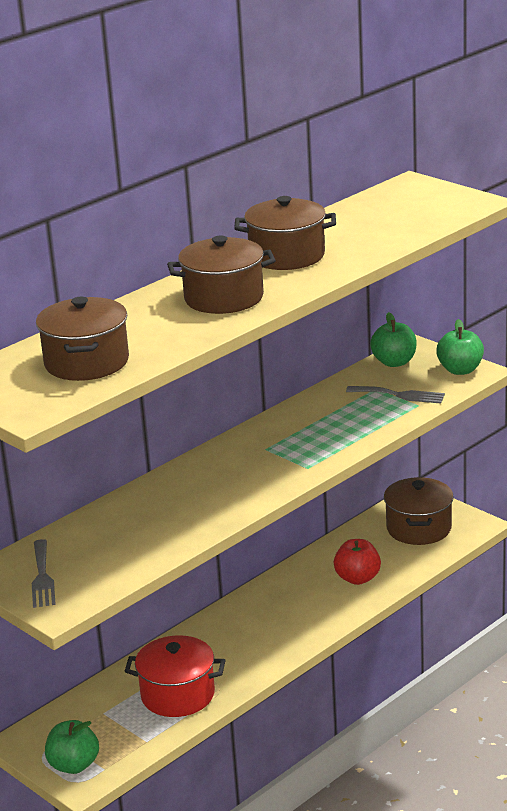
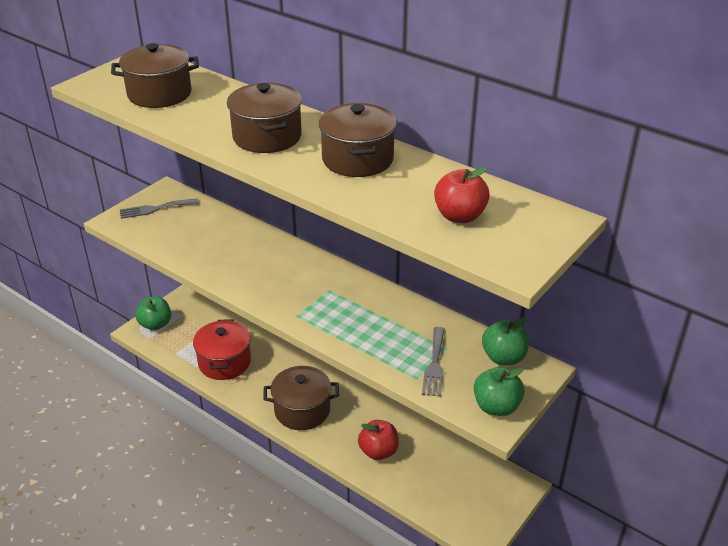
camera: 80 degrees right, 10 degrees up
(399, 218) = (459, 216): none -> red apple
(419, 528) = (465, 490): brown pot -> brown pot (302, 410)

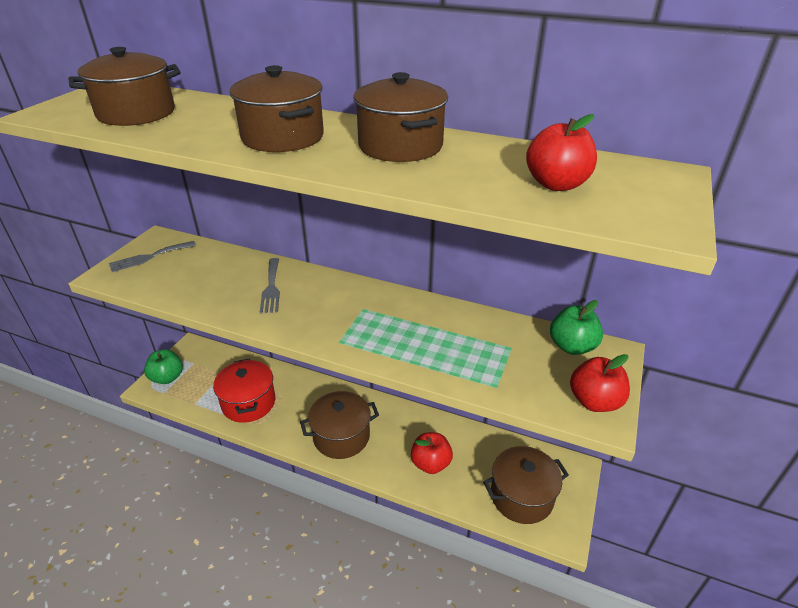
camera: 15 degrees left, 0 degrees up
(434, 365) = (508, 367): grey fork -> grey fork (271, 288)
(454, 498) = (521, 496): none -> brown pot
(496, 407) = (594, 401): green apple -> red apple

